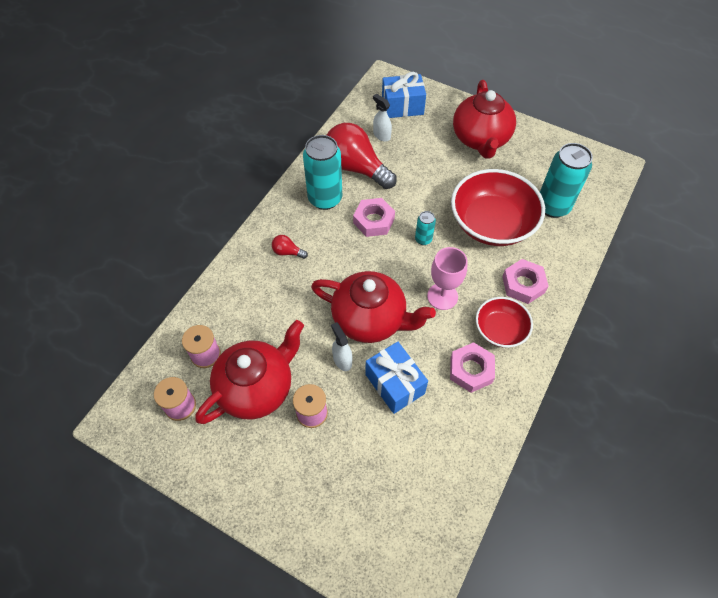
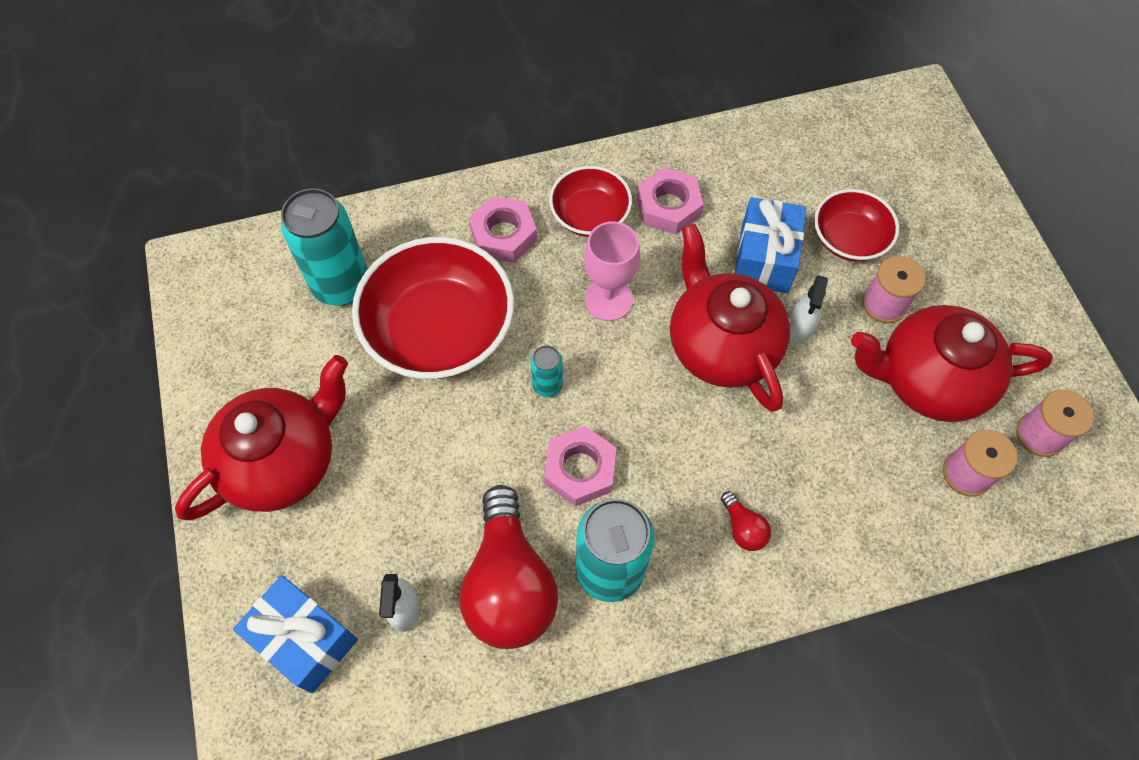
camera: 135 degrees left, 5 degrees up
(363, 438) = (849, 239): none -> red bowl

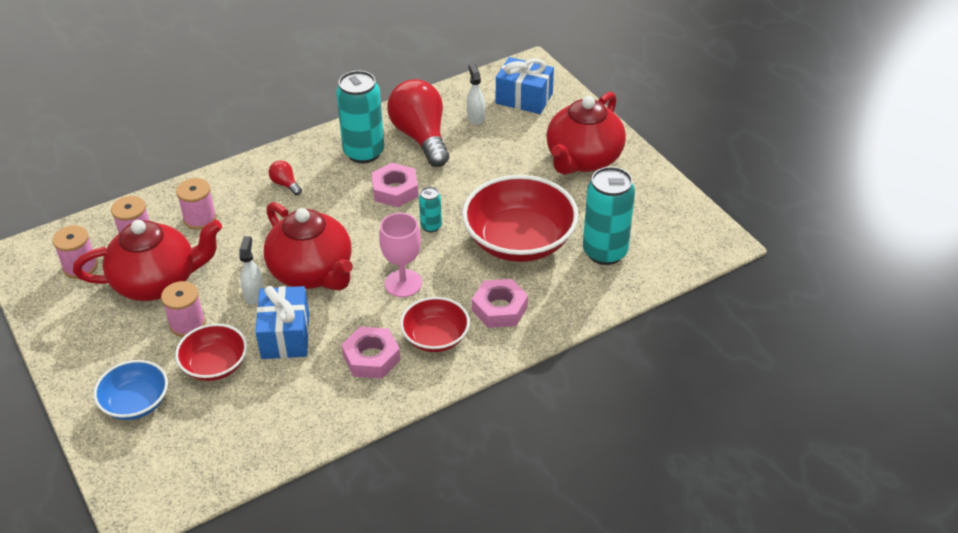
camera: 165 degrees right, 20 degrees down
(875, 487) = (200, 218): none -> pink spool
(936, 213) = (136, 403): none -> blue bowl

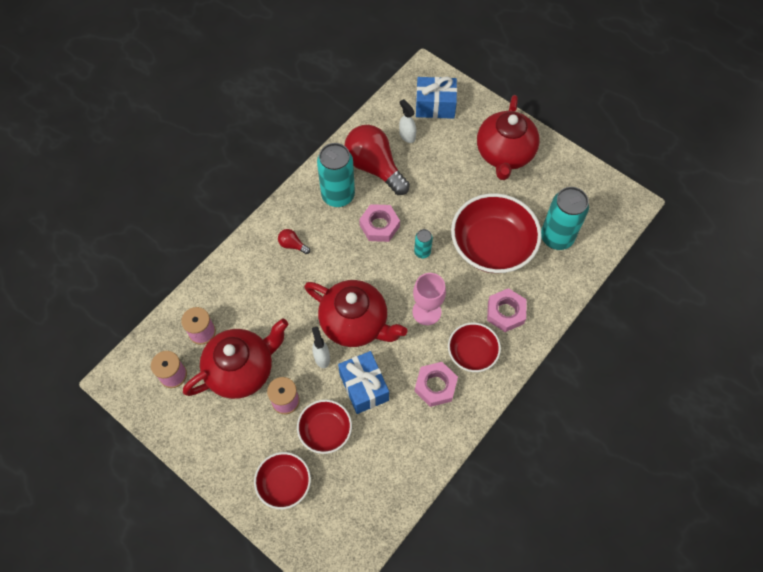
camera: 20 degrees left, 20 degrees up
(136, 403) = (284, 484): blue bowl -> red bowl
(200, 218) = (243, 299): pink spool -> none

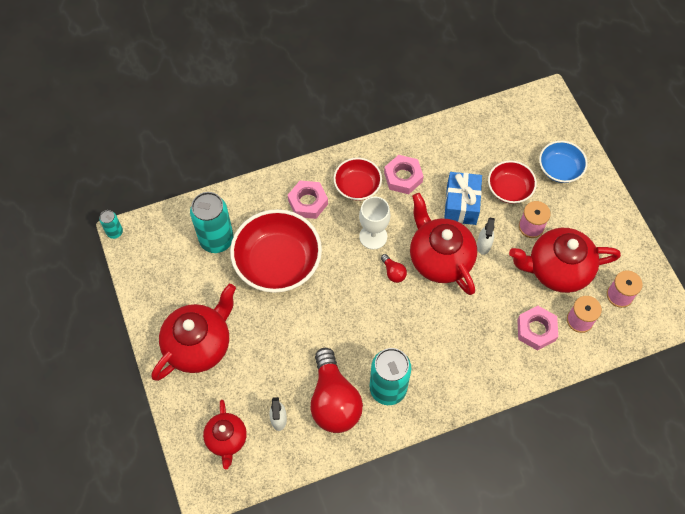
camera: 150 degrees left, 0 degrees up
(284, 484) = (559, 169): red bowl -> blue bowl
(292, 245) = (459, 360): red light bulb -> red light bulb (393, 272)
(379, 226) = (366, 336): pink nut -> pink nut (536, 330)
(422, 252) = (343, 289): turquoise can -> turquoise can (115, 232)
(426, 312) = (373, 236): pink goblet -> white goblet
(435, 106) = (226, 439): blue gift -> red teapot

